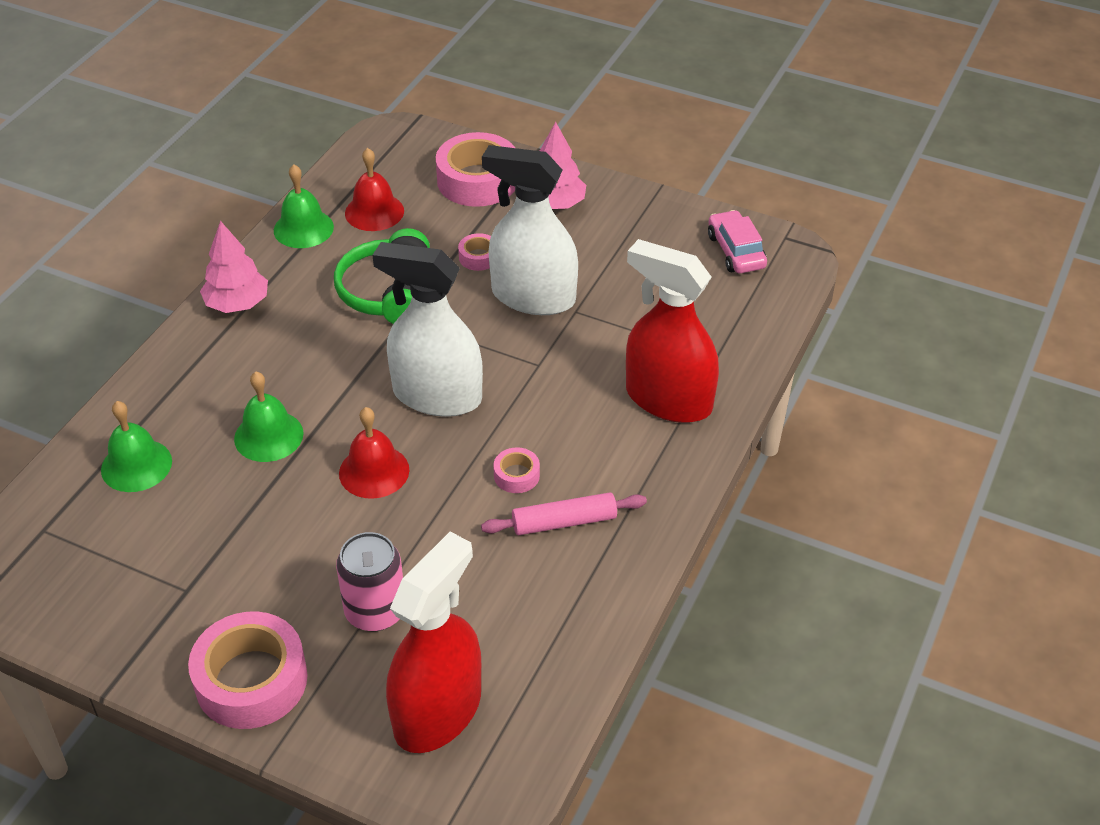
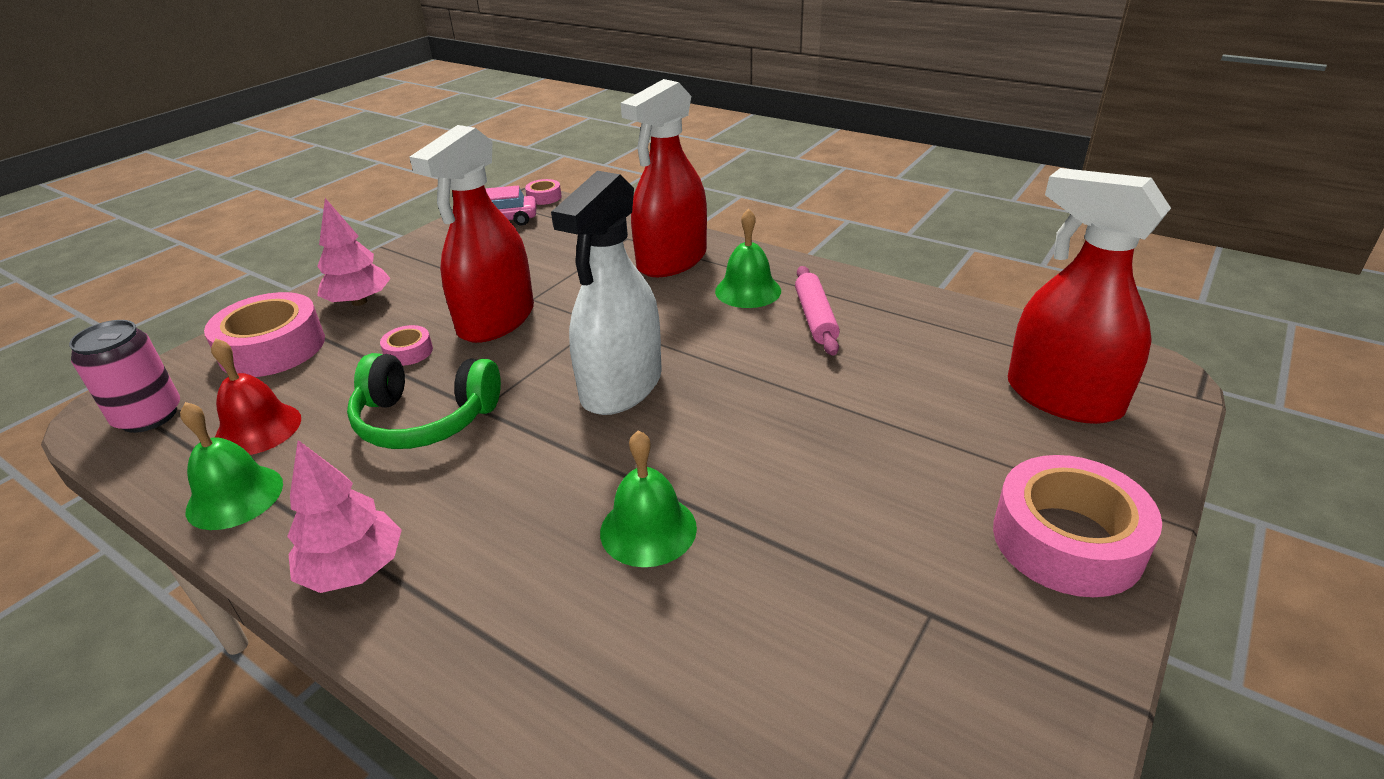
camera: 80 degrees left, 10 degrees down
(136, 465) = (673, 693): green bell -> green bell (748, 291)
(374, 471) = (730, 435): red bell -> none
(375, 611) = (941, 437): pink can -> pink can (149, 416)
(516, 475) = (751, 341): pink tape -> pink tape (544, 197)
(533, 297) = (496, 321): white spray bottle -> red spray bottle

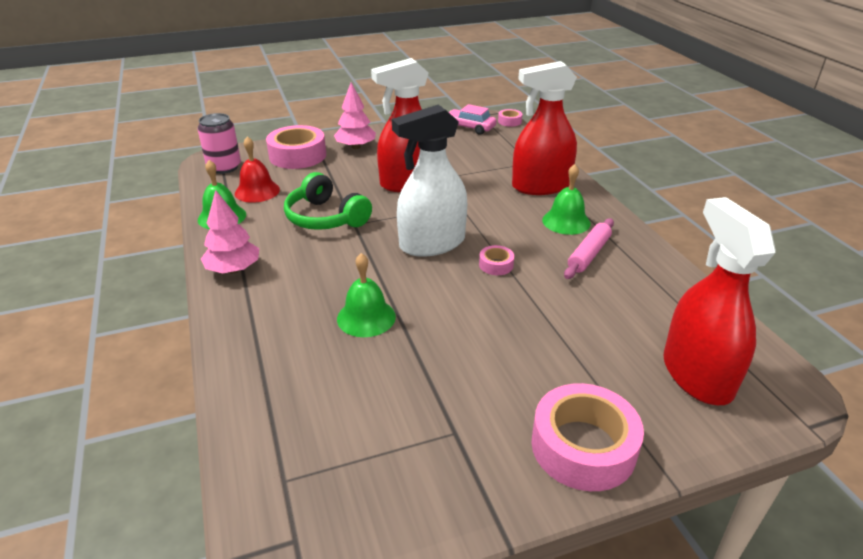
camera: 35 degrees right, 0 degrees up
(408, 352) = (352, 182): pink tape -> pink tape (496, 265)

